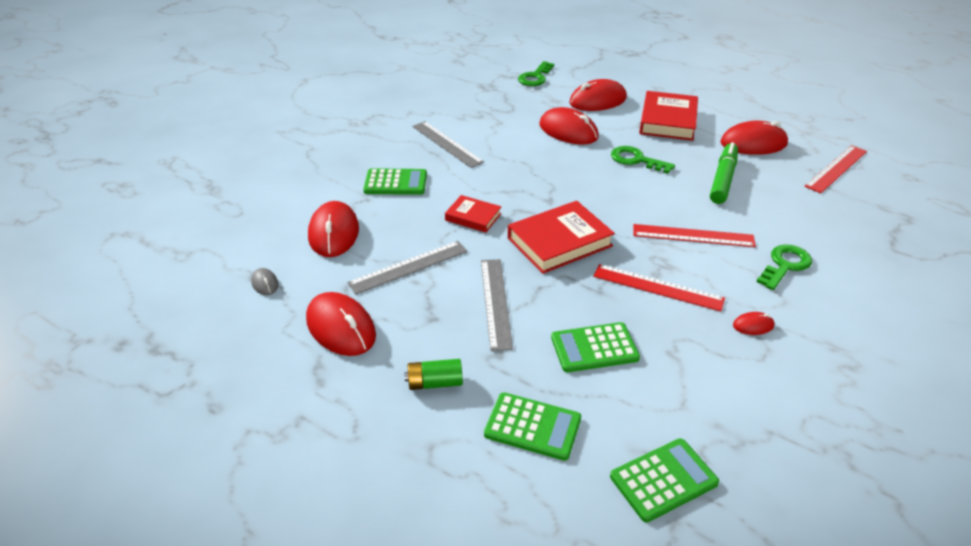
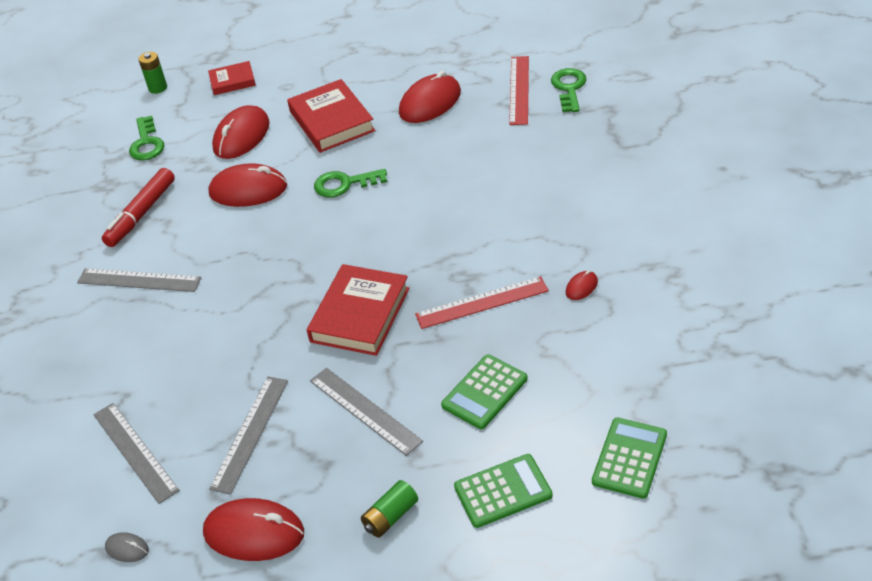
camera: 35 degrees left, 5 degrees up
(334, 233) = (135, 452): red mouse -> grey ruler
(395, 183) = (135, 357): green calculator -> none
(473, 217) = (255, 343): red book -> red book (232, 81)
(489, 111) = (141, 214): none -> red marker
(575, 53) = (158, 88): none -> green battery
(693, 235) = (465, 233): red ruler -> none
(723, 179) = (438, 158): green marker -> none
(785, 265) = (559, 215): green key -> green key (569, 88)

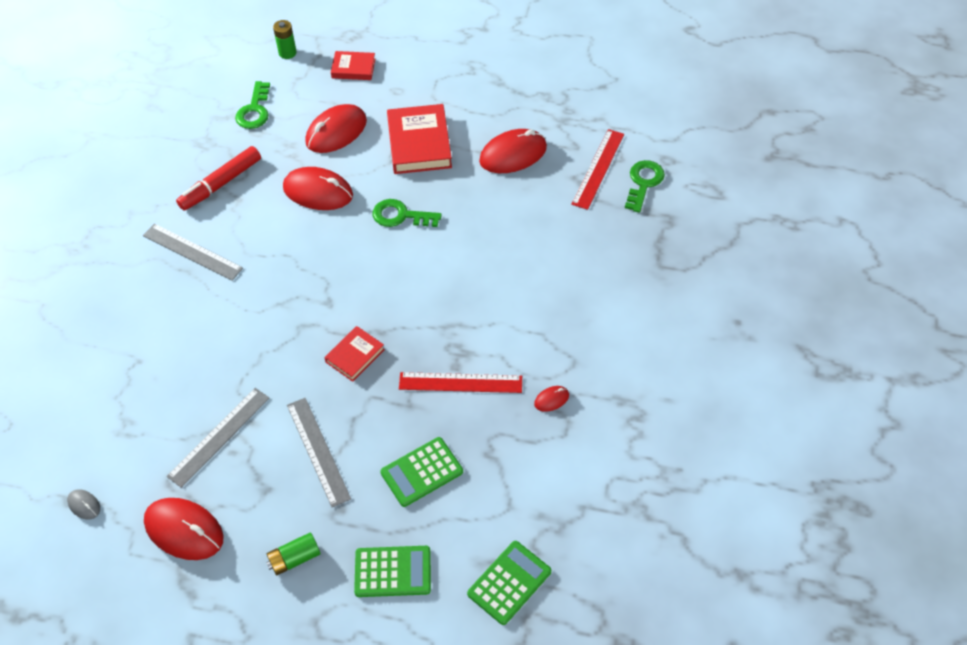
camera: 15 degrees right, 10 degrees up
(135, 452) = (124, 418): grey ruler -> none
(360, 315) = (355, 356): red book -> red book, size x0.57

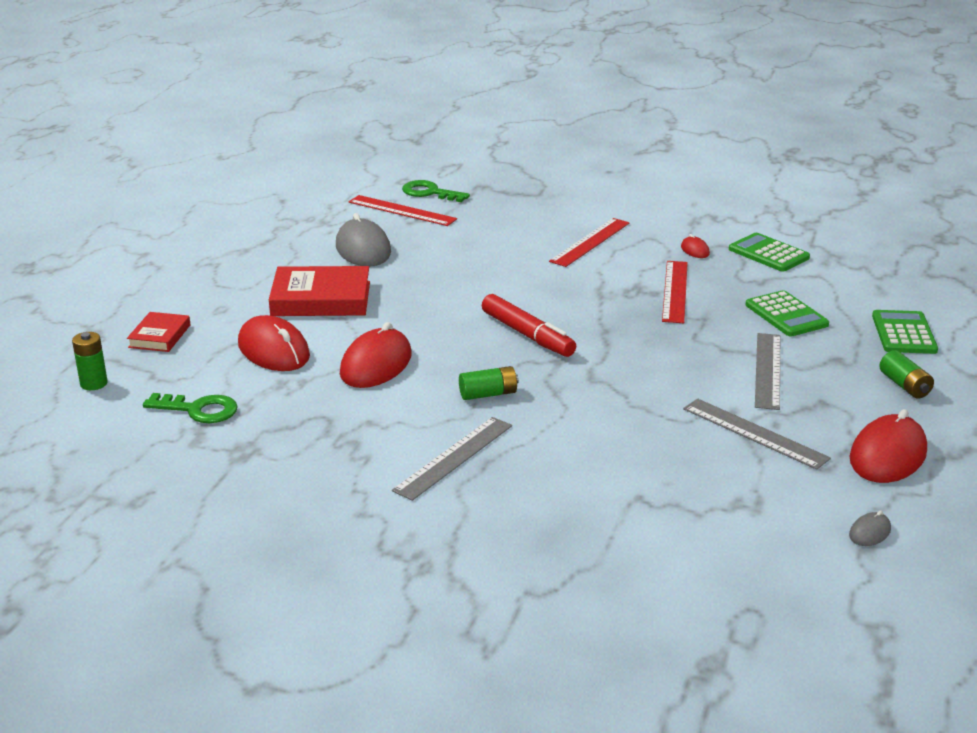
camera: 85 degrees left, 25 degrees down
(221, 184) = (333, 436): red marker -> red marker (527, 335)
(276, 262) = (488, 394): none -> green battery
(318, 451) = (767, 370): grey ruler -> grey ruler turned 60 degrees counterclockwise
(355, 356) = (637, 346): red book -> none
(400, 216) = (434, 314): green key -> none
(509, 582) = (898, 280): green calculator -> green calculator (768, 253)
(513, 154) = (363, 249): red mouse -> grey mouse
(555, 313) = (590, 242): none -> red ruler

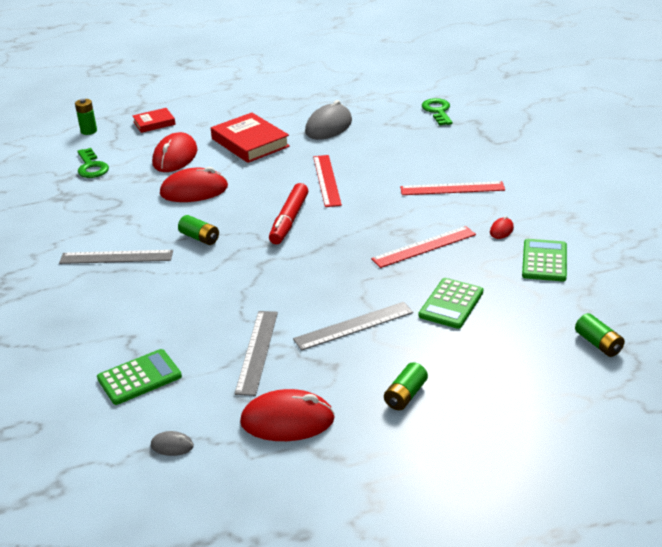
camera: 55 degrees right, 5 degrees up
(402, 210) = (398, 114): red ruler -> red ruler (327, 180)
(904, 333) = (494, 367): green calculator -> green calculator (139, 377)
(914, 282) = (598, 344): none -> green battery

